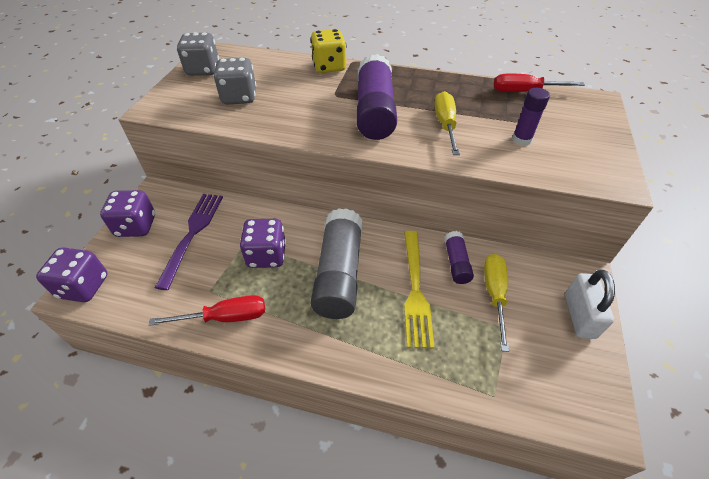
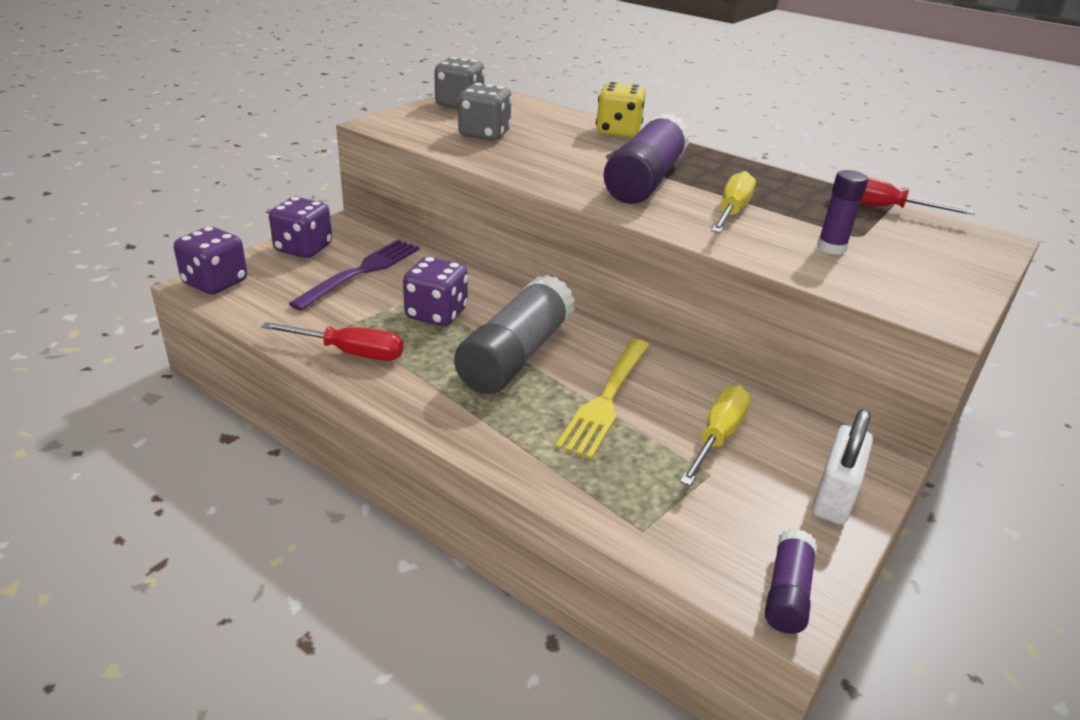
camera: 20 degrees right, 15 degrees down
(456, 263) = (684, 391): purple glue stick -> purple glue stick (787, 592)

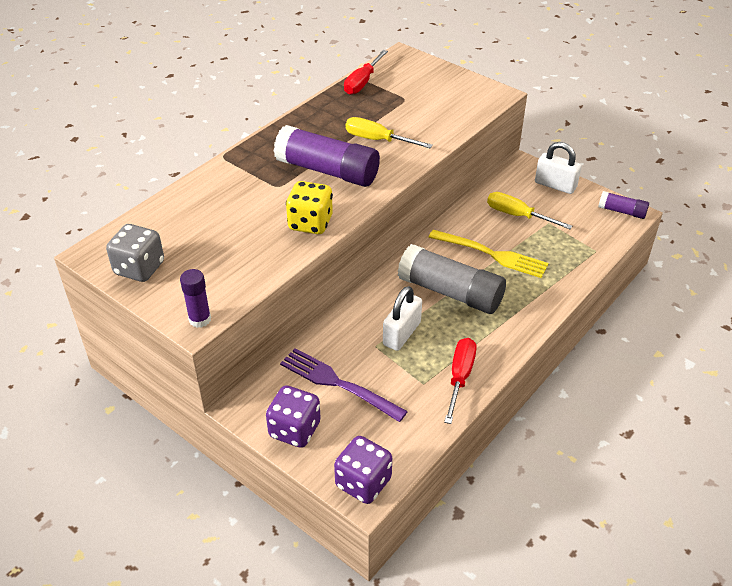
camera: 85 degrees left, 10 degrees up
(436, 314) = (402, 334): purple dice -> white padlock
(484, 134) = (228, 251): grey dice -> none
(618, 132) = (220, 175): yellow dice -> yellow dice (310, 223)
(831, 248) = (424, 112): purple glue stick -> purple glue stick (200, 319)

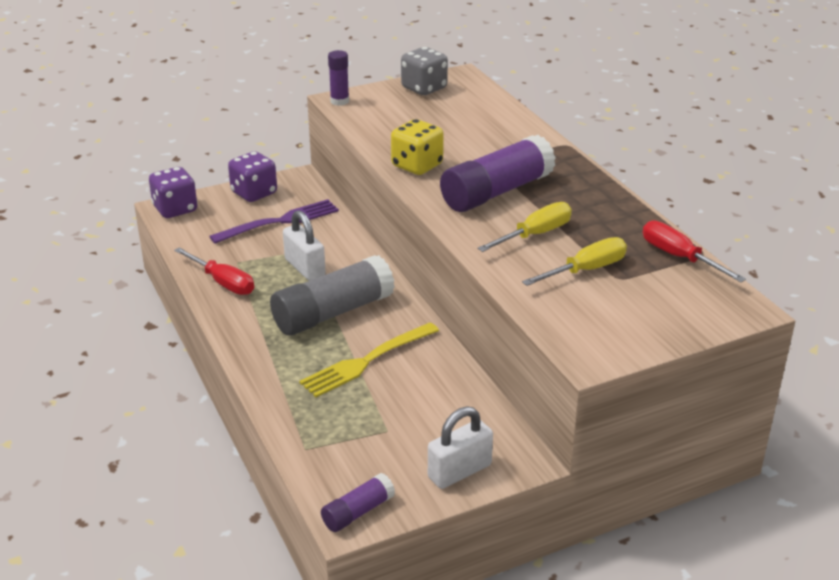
camera: 115 degrees right, 10 degrees down
(517, 215) = (420, 409): yellow screwdriver -> yellow screwdriver (586, 270)

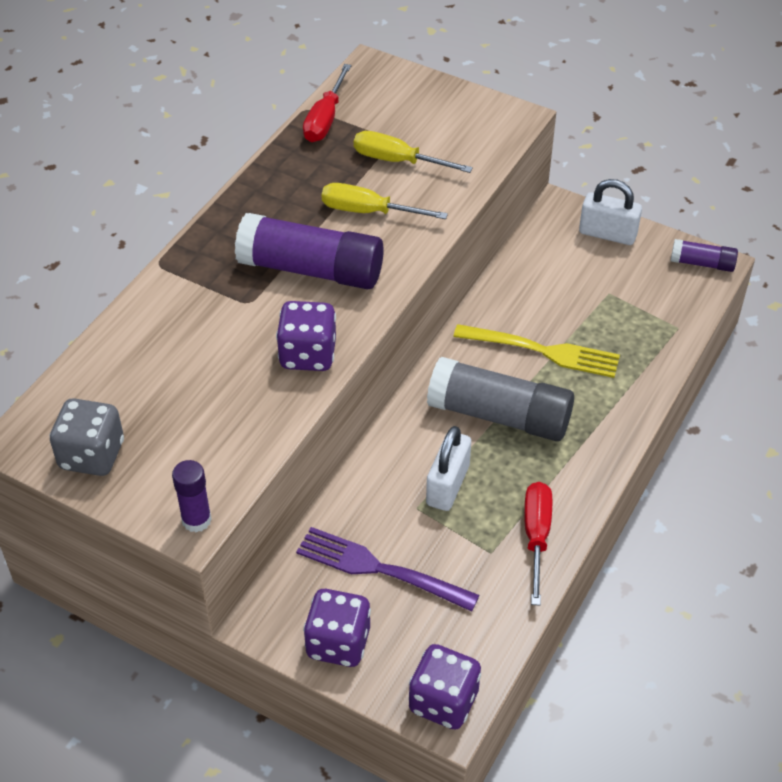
camera: 125 degrees left, 15 degrees up
(417, 166) = (308, 355): yellow dice -> purple dice

